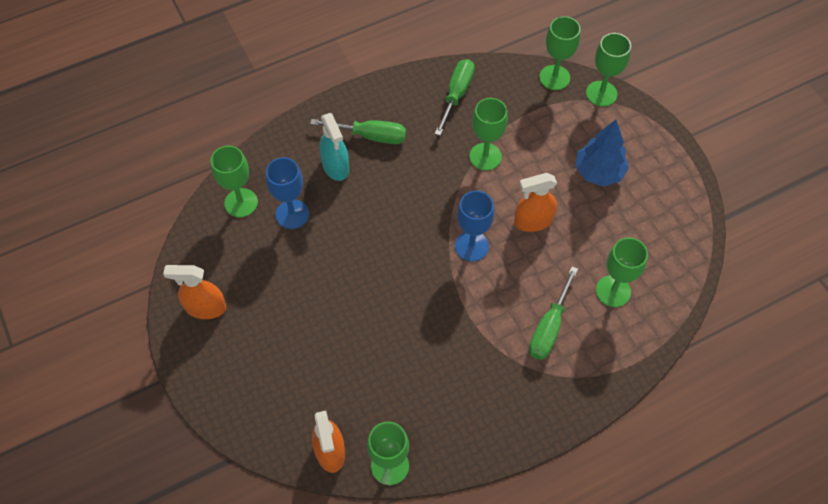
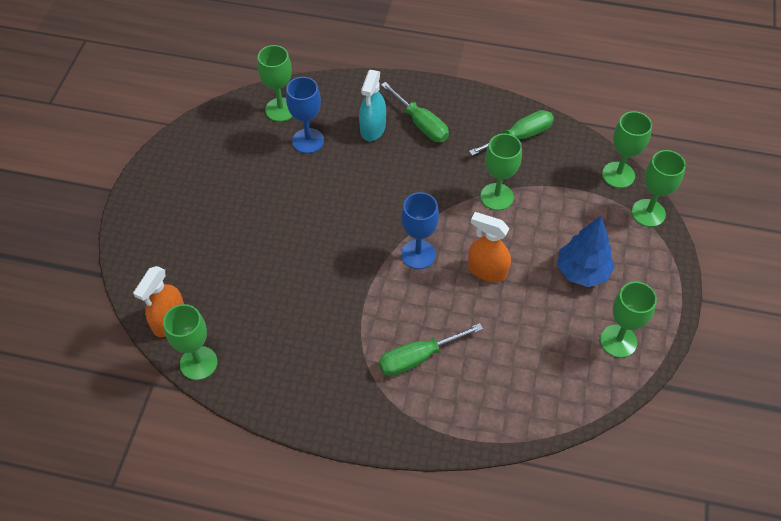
camera: 40 degrees right, 5 degrees down
(205, 307) = (187, 163): orange spray bottle -> none
(613, 291) = (500, 370): green goblet -> green goblet (618, 341)

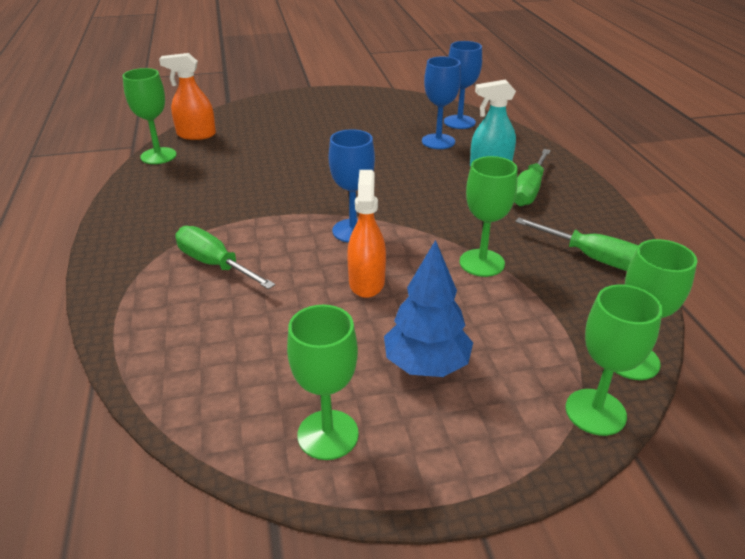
camera: 65 degrees right, 20 degrees down
(280, 109) = (459, 122): green goblet -> blue goblet

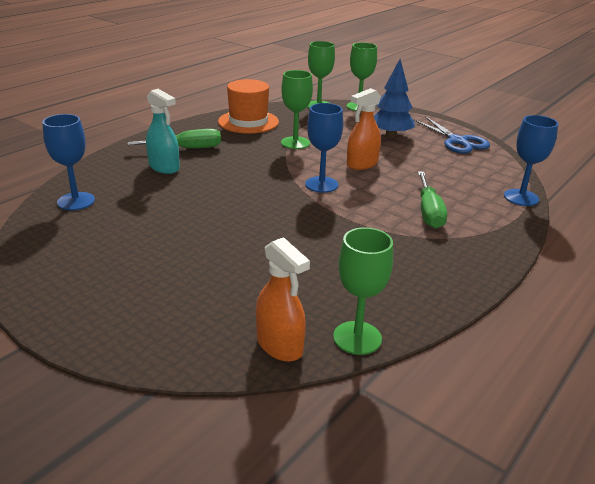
camera: 130 degrees left, 5 degrees down
(328, 434) = (458, 141): green goblet -> blue scissors
(438, 141) = (135, 198): blue goblet -> blue goblet (521, 197)
(591, 257) = (248, 122): green screwdriver -> orange hat

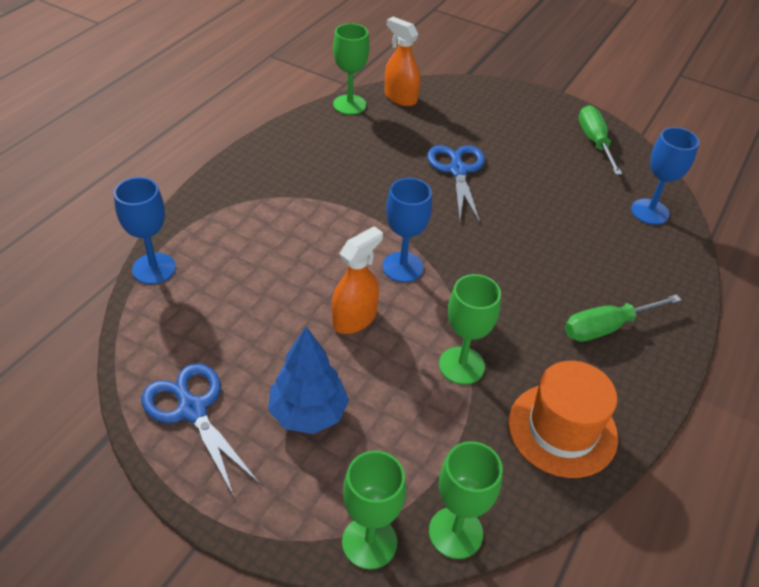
camera: 170 degrees right, 15 degrees up
(164, 167) = (606, 280): turquoise spray bottle -> none
(242, 247) = (457, 170): none -> blue scissors
(429, 212) = (276, 232): green screwdriver -> green screwdriver (594, 142)

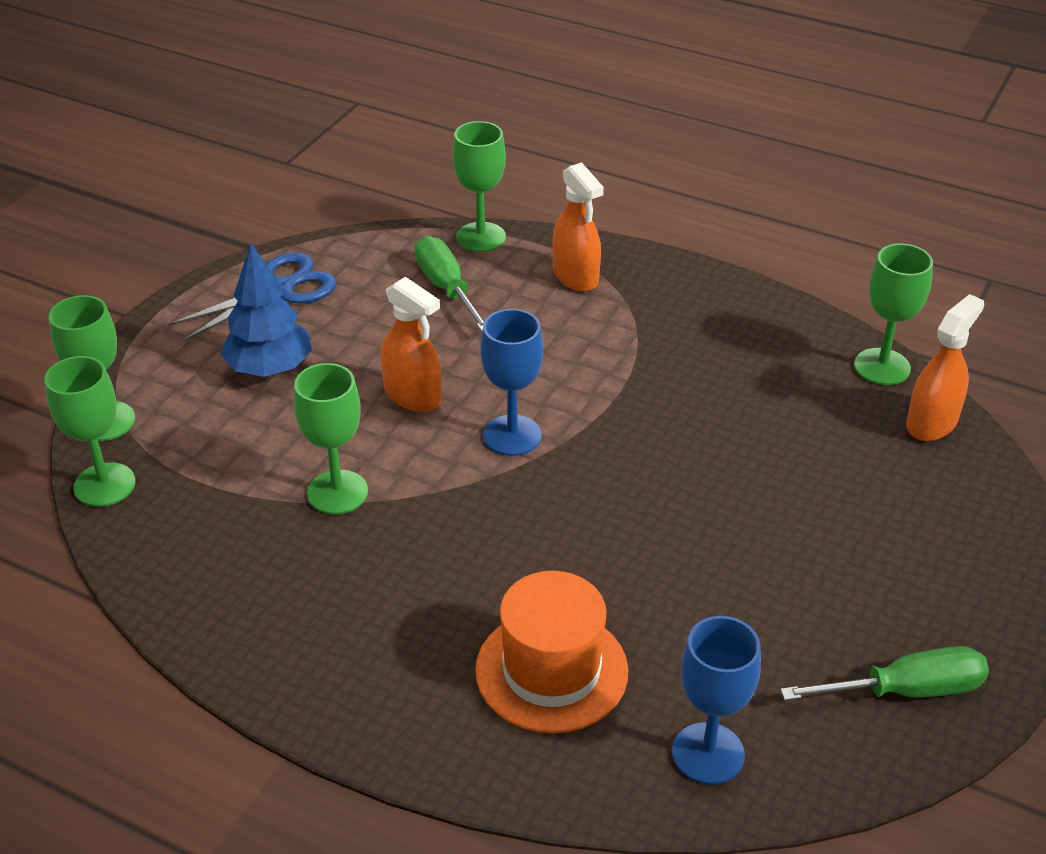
camera: 90 degrees right, 5 degrees down
(154, 268) = (481, 237): blue goblet -> green goblet
(224, 219) = (575, 276): none -> orange spray bottle
(457, 170) = (749, 493): blue scissors -> none
(562, 429) = (231, 586): orange hat -> orange hat (551, 670)
(607, 327) = (412, 654): green screwdriver -> green screwdriver (447, 288)

